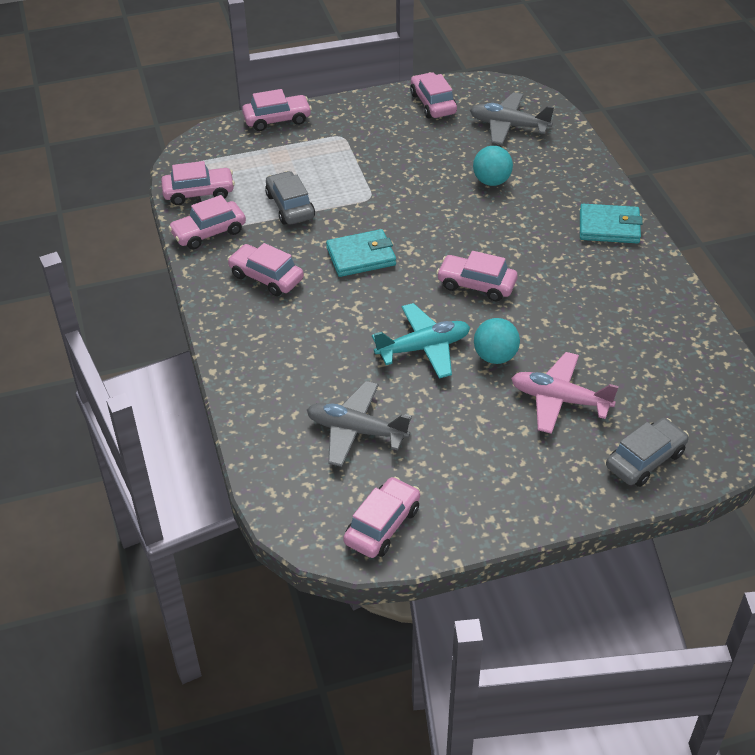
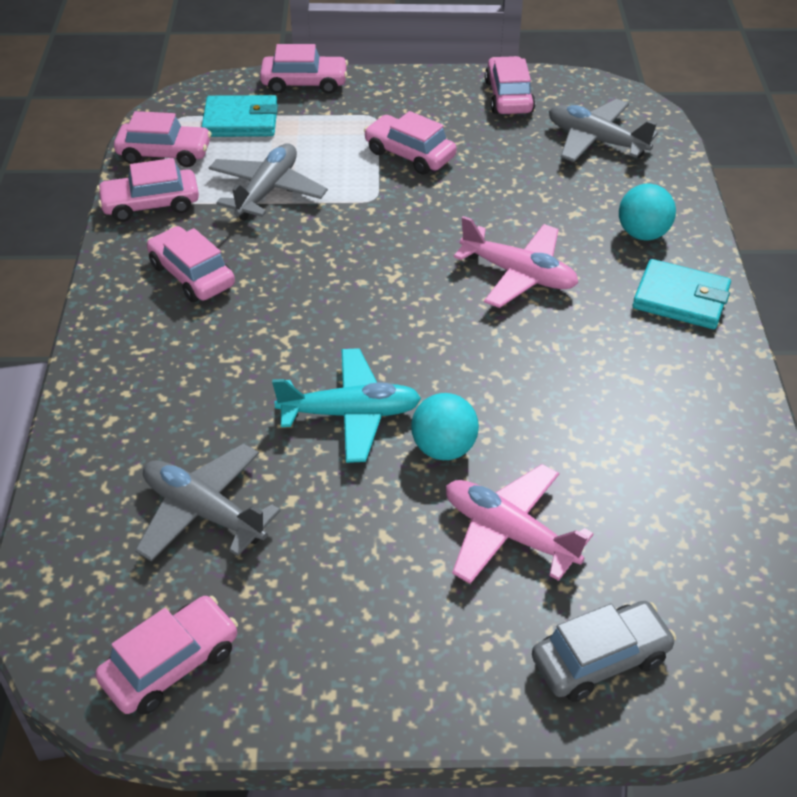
camera: 15 degrees right, 0 degrees up
(290, 206) = (267, 191): grey car -> grey plane
(361, 256) = (326, 272): turquoise wallet -> turquoise wallet (241, 121)
(476, 285) = (462, 341): pink car -> pink car (409, 154)
(491, 181) = (543, 207): turquoise ball -> turquoise ball (642, 234)
(495, 232) = (518, 274): none -> pink plane

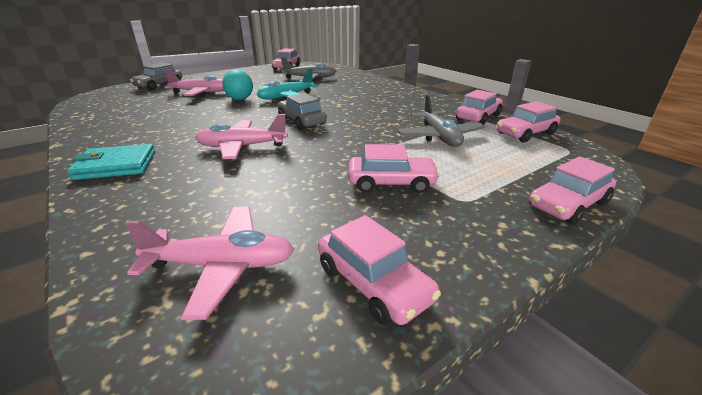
camera: 145 degrees right, 15 degrees down
(192, 275) = (409, 106): pink car -> none
(241, 121) = (535, 161): turquoise wallet -> none
(397, 305) = (301, 121): none -> grey car
(596, 141) = (222, 265): grey plane -> pink plane
(642, 234) = (149, 193): turquoise ball -> none

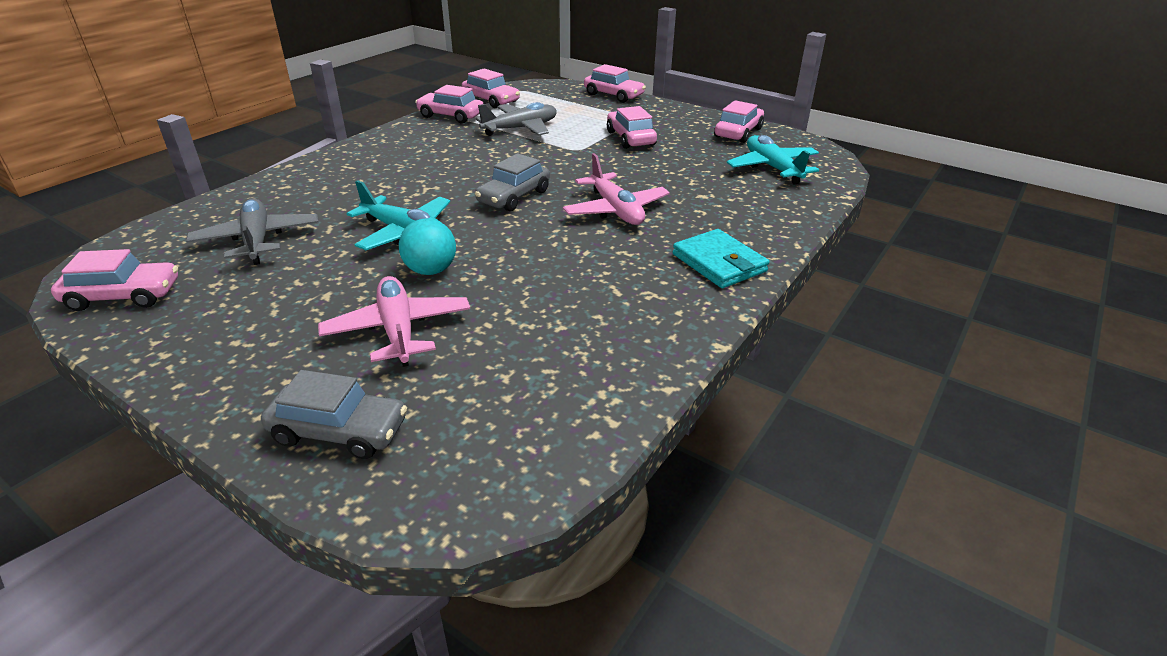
camera: 110 degrees left, 5 degrees up
(222, 265) = (772, 168): pink plane -> turquoise plane

